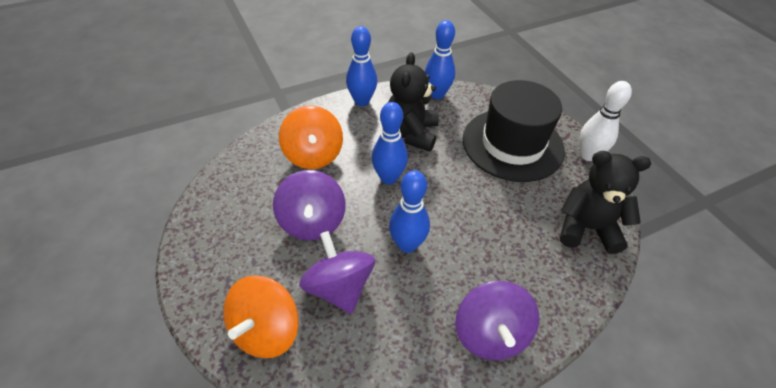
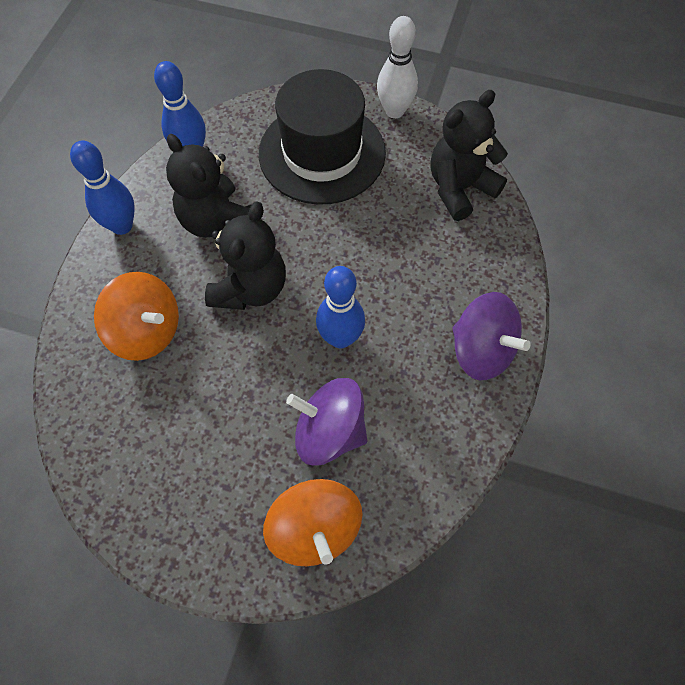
camera: 45 degrees left, 15 degrees up
(312, 222) = (233, 399): purple spinning top -> none
(388, 178) = (250, 288): blue bowling pin -> black teddy bear

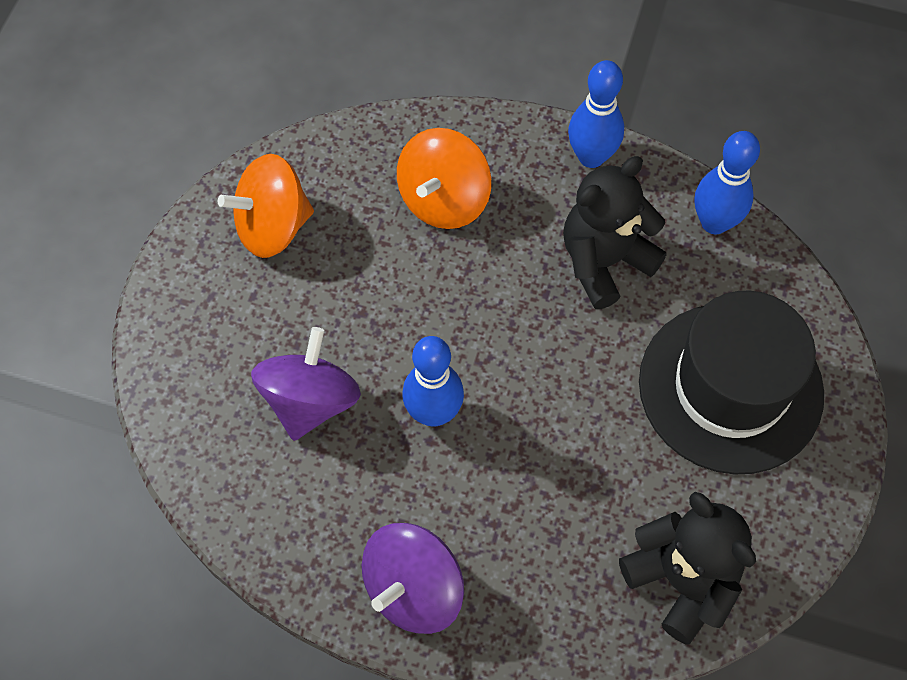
camera: 90 degrees right, 0 degrees up
(250, 288) = (504, 306): black teddy bear -> none
(315, 529) = (199, 386): orange spinning top -> orange spinning top (272, 226)
(394, 111) = (824, 491): white bowling pin -> none

